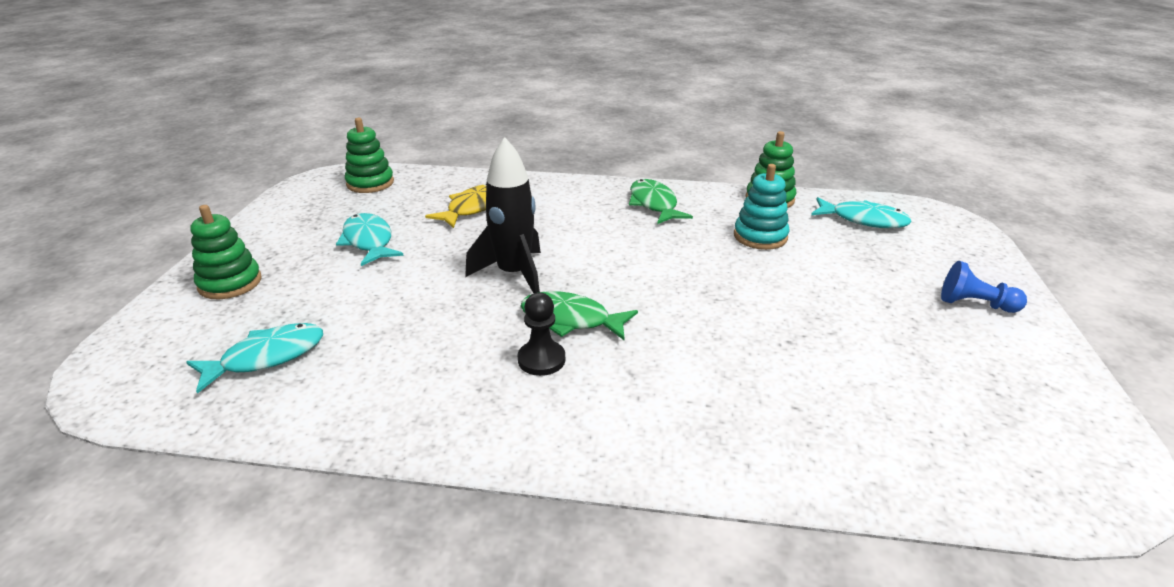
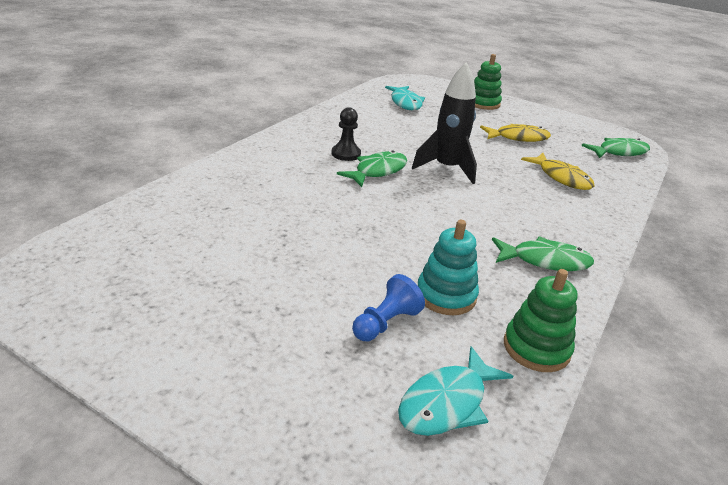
camera: 110 degrees right, 0 degrees up
(369, 241) = (518, 138): turquoise fish -> yellow fish
(370, 183) = (619, 152): green stacking toy -> green fish
(975, 304) = (225, 369): blue pawn -> blue pawn (385, 323)

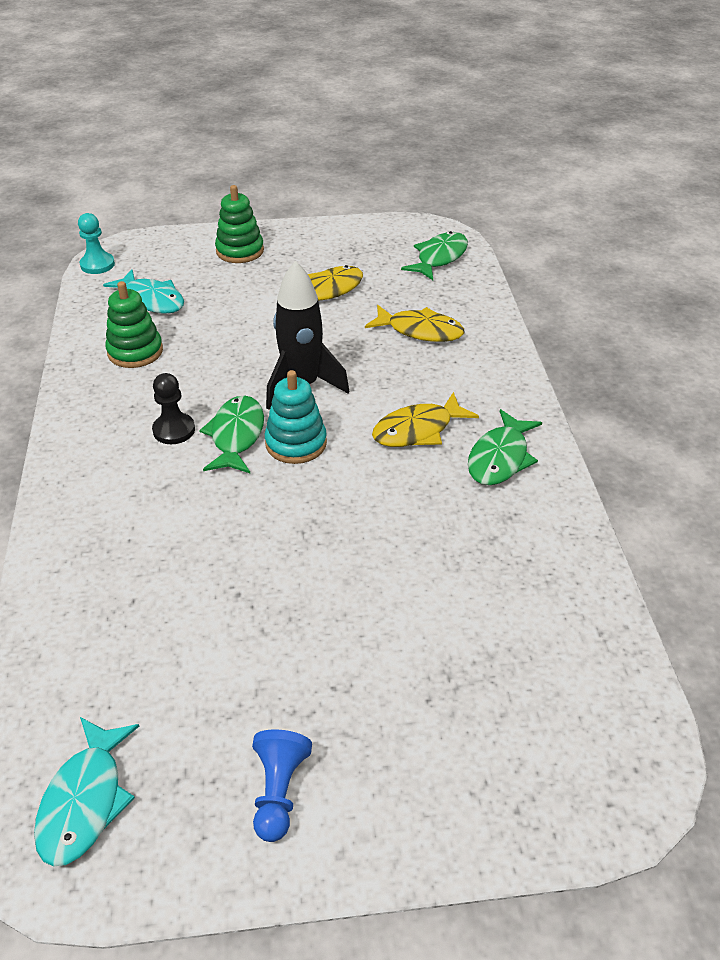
camera: 35 degrees left, 10 degrees up
(385, 323) = (443, 631): blue pawn -> blue pawn (278, 792)
(394, 81) = (97, 265): none -> turquoise pawn
(446, 295) = (460, 561): turquoise stacking toy -> turquoise stacking toy (296, 443)
(447, 403) = (565, 674): turquoise fish -> turquoise fish (85, 801)
(499, 220) = (418, 430): none -> yellow fish
(536, 348) = (577, 566): green stacking toy -> green stacking toy (135, 352)
(545, 261) = (500, 458): green fish -> green fish turned 150 degrees clockwise

